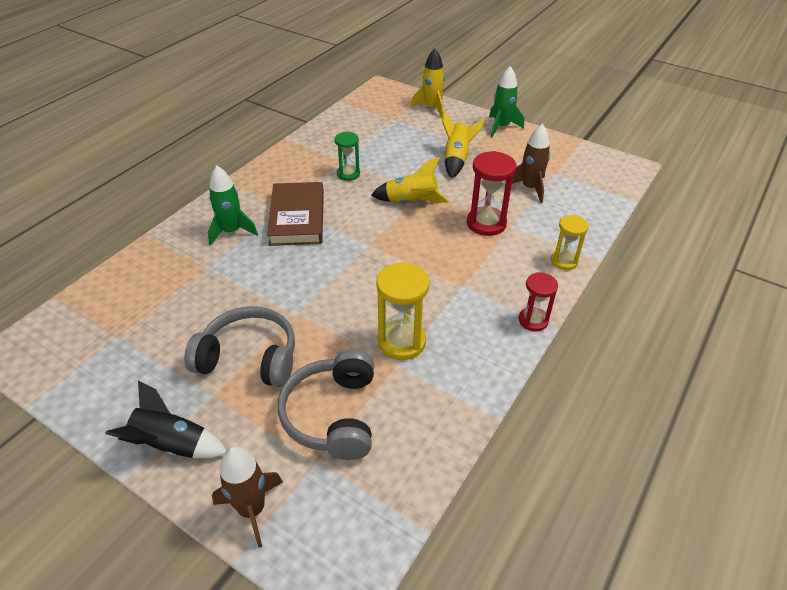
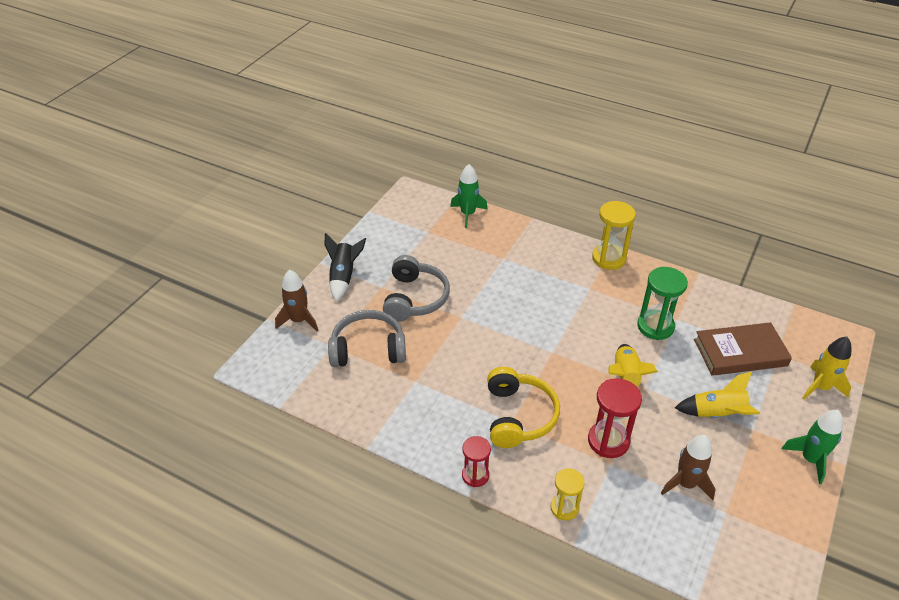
camera: 85 degrees right, 0 degrees up
(232, 231) = (548, 264): green rocket -> green rocket (468, 214)
(297, 218) = (577, 300): brown book -> brown book (740, 352)
(348, 174) = (655, 326): green hourglass -> green hourglass, size x1.58
(401, 342) = (439, 382): yellow hourglass -> yellow hourglass (608, 258)
(455, 280) = (518, 416): none -> yellow headphones

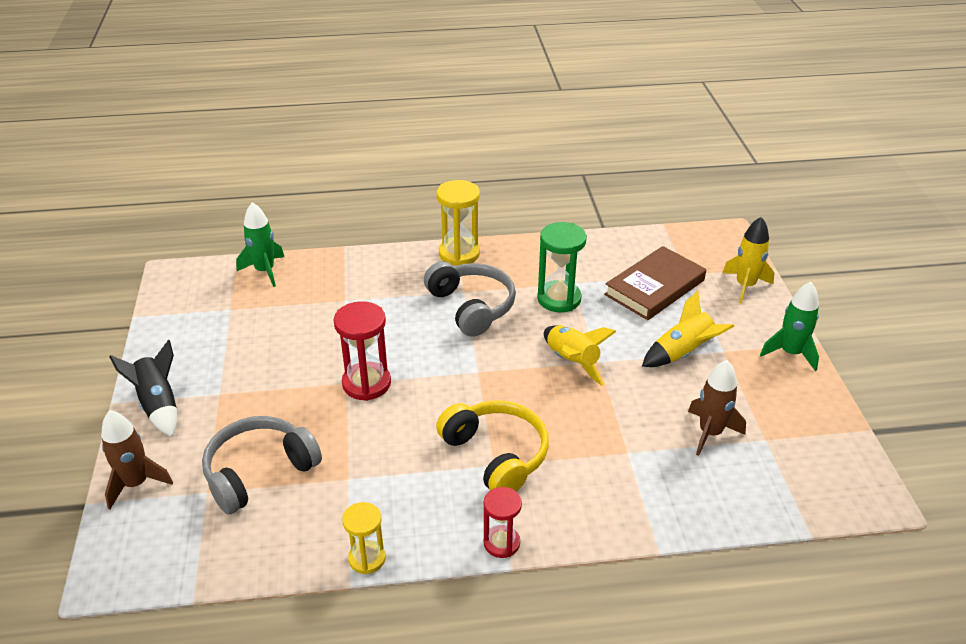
camera: 35 degrees left, 5 degrees down
(415, 298) = (273, 388): grey headphones -> grey headphones (472, 306)
(564, 508) = (620, 522): yellow hourglass -> yellow hourglass (367, 558)
(608, 441) = (607, 431): red hourglass -> red hourglass (366, 383)

